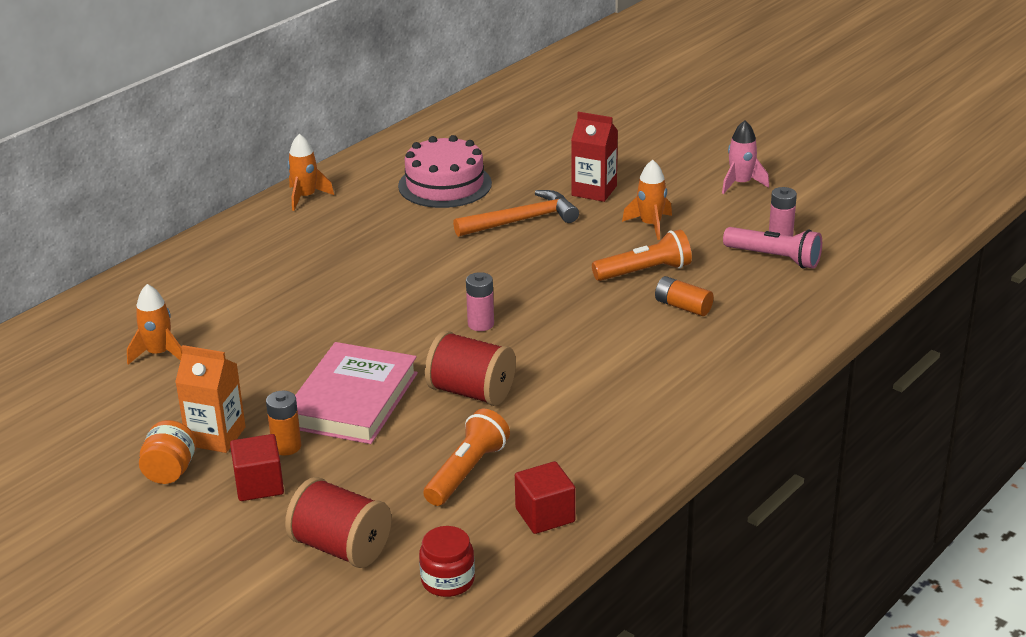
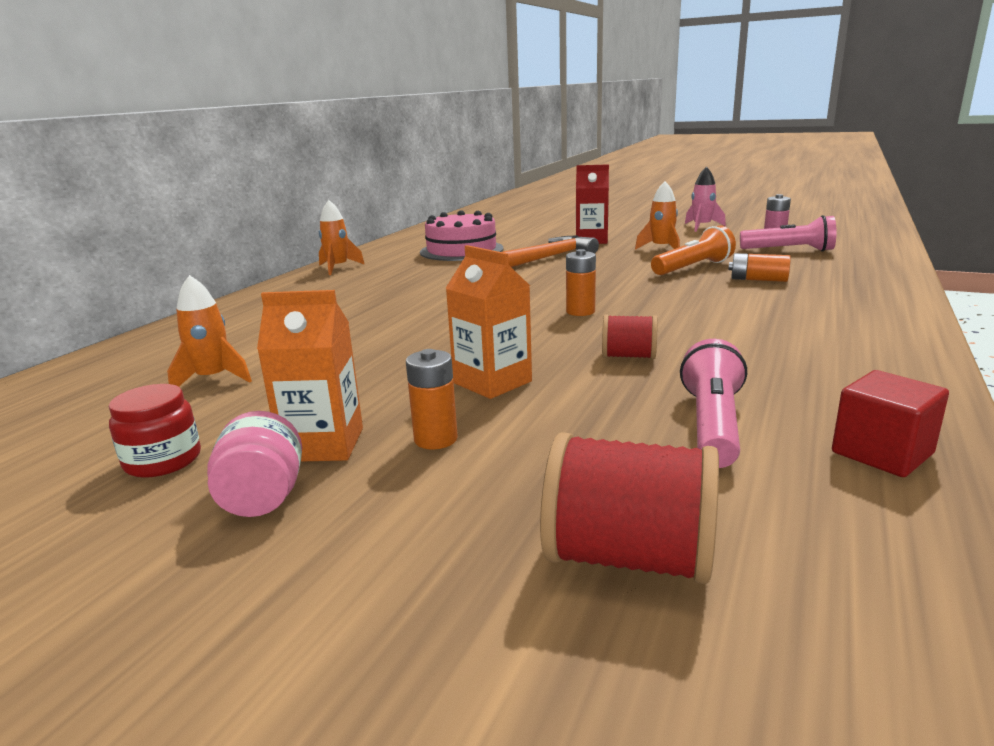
camera: 15 degrees left, 10 degrees down
(170, 471) = (263, 498): orange jar -> pink jar
(259, 485) = (422, 491): red cube -> none
(353, 400) = (492, 382): pink book -> orange carton
(448, 580) = (868, 574): red jar -> red jar (163, 460)
(467, 472) = (712, 425): orange flashlight -> pink flashlight
(471, 392) = (628, 356): red spool -> red spool, size x0.58
(481, 324) = (580, 311): pink battery -> orange battery

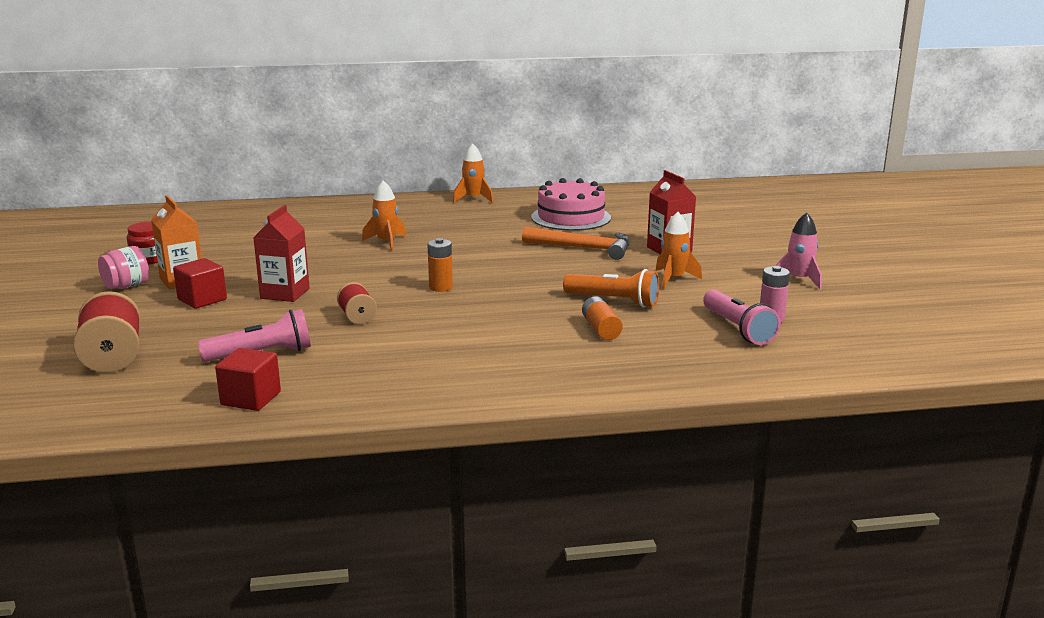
camera: 55 degrees right, 0 degrees up
(213, 379) = (242, 237): orange rocket -> orange rocket (386, 242)
(436, 439) = (202, 299): orange battery -> red cube
(492, 382) = (285, 293): orange carton -> red carton

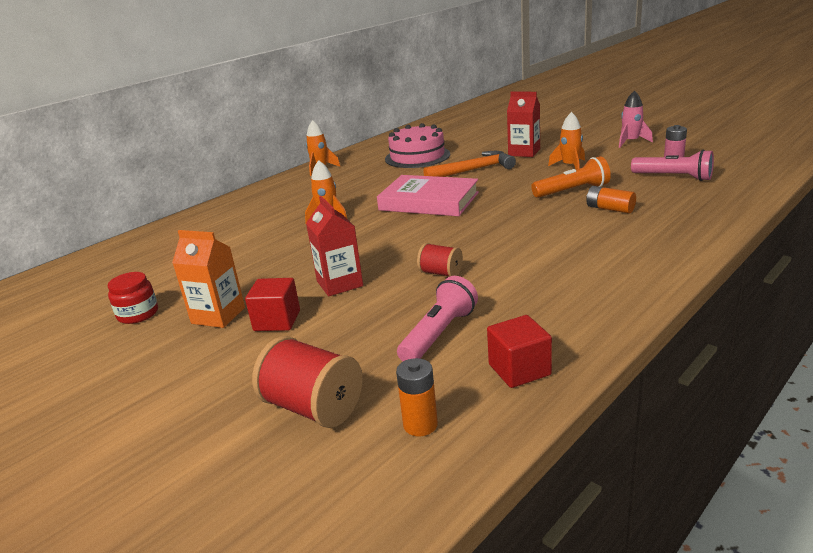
camera: 35 degrees left, 5 degrees up
(126, 286) = (170, 344): pink jar -> none
(441, 287) = (446, 229): orange battery -> orange battery (420, 425)
(483, 260) = (429, 201): none -> pink book

